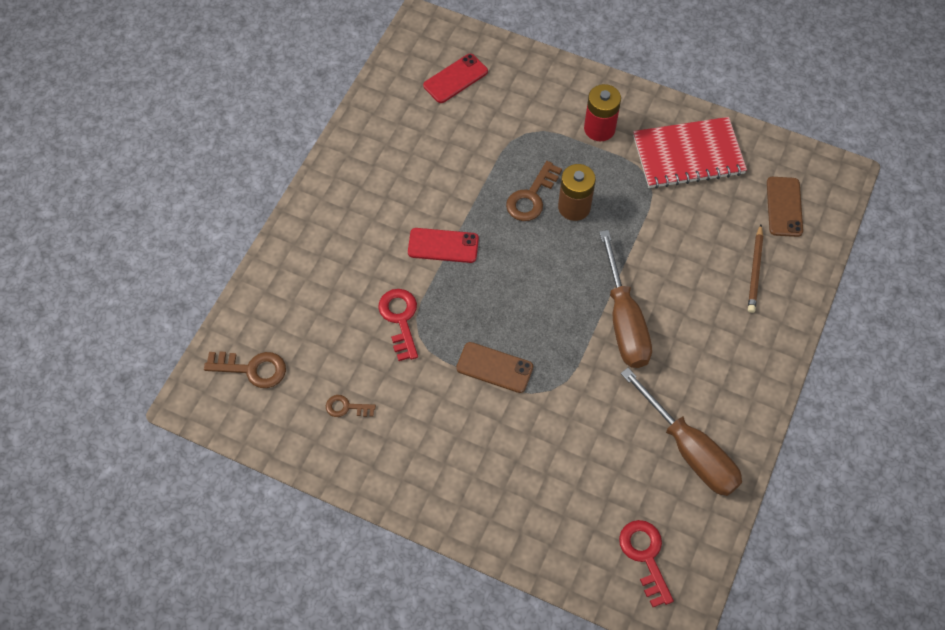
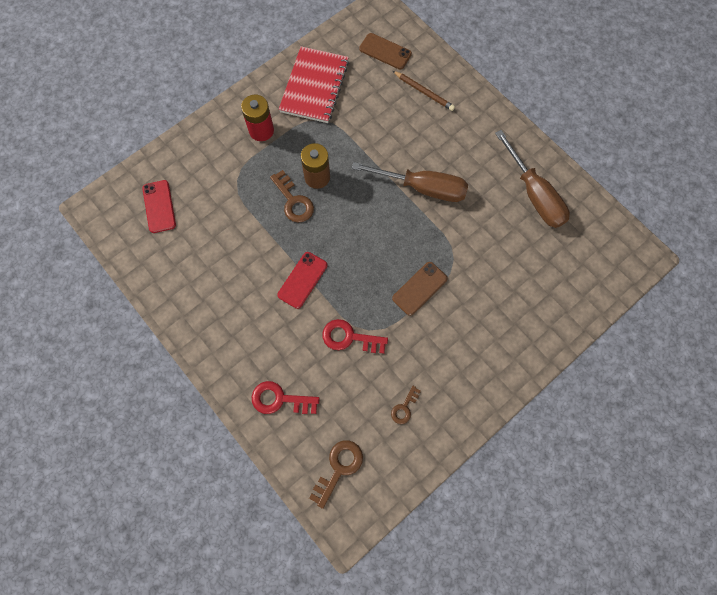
camera: 65 degrees left, 10 degrees up
(645, 556) = (596, 256): red key -> red key (280, 399)
(689, 449) = (534, 194): brown screwdriver -> brown screwdriver turned 75 degrees clockwise

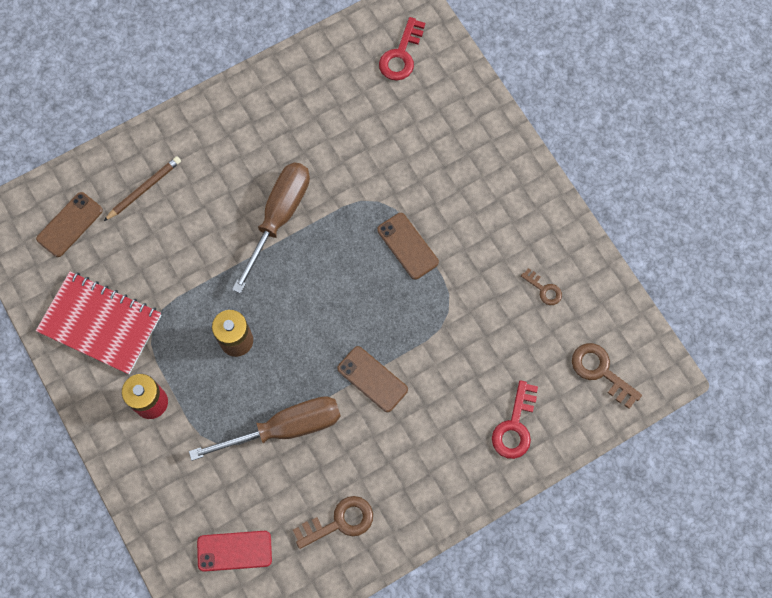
camera: 80 degrees left, 0 degrees up
(293, 201) = (264, 375): brown key -> brown key (339, 522)
(302, 280) = (372, 379): red phone -> brown phone
(349, 337) = (453, 335): red key -> red key (401, 55)
(534, 194) = (314, 95): brown screwdriver -> brown screwdriver (285, 428)

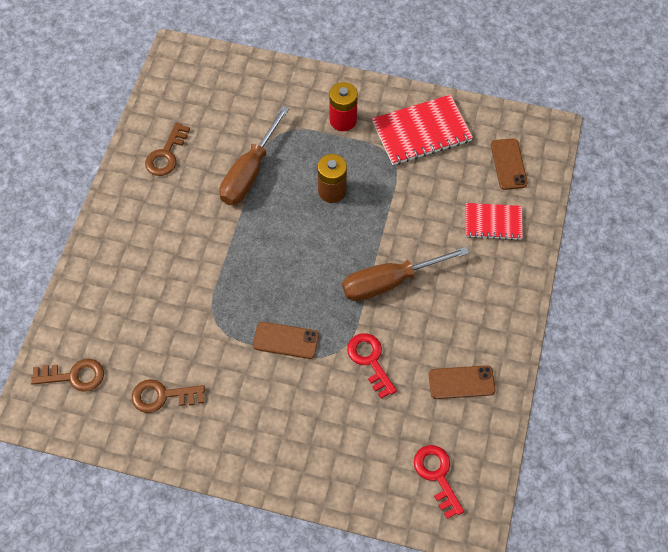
camera: 135 degrees right, 10 degrees down
(144, 189) = (493, 222): brown pencil -> red notebook
(234, 551) = (212, 95): red phone -> none
(279, 217) = (390, 282): brown screwdriver -> brown screwdriver turned 90 degrees clockwise
(372, 379) = (224, 241): brown phone -> brown phone (461, 382)
(515, 426) = (105, 292): red key -> red key (370, 360)
(544, 289) = (162, 396): brown key -> brown key, size x1.66

